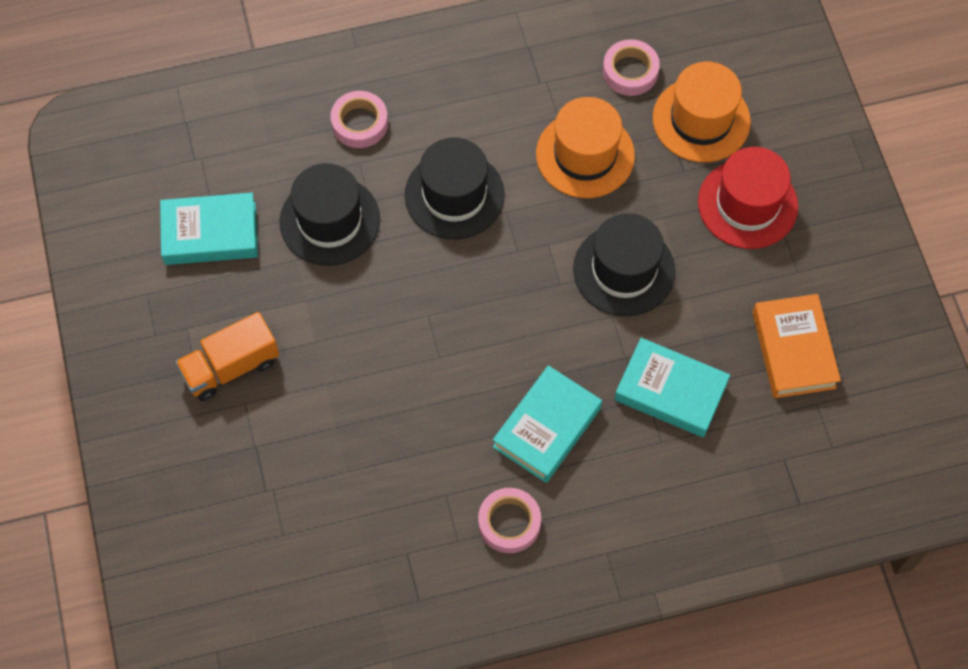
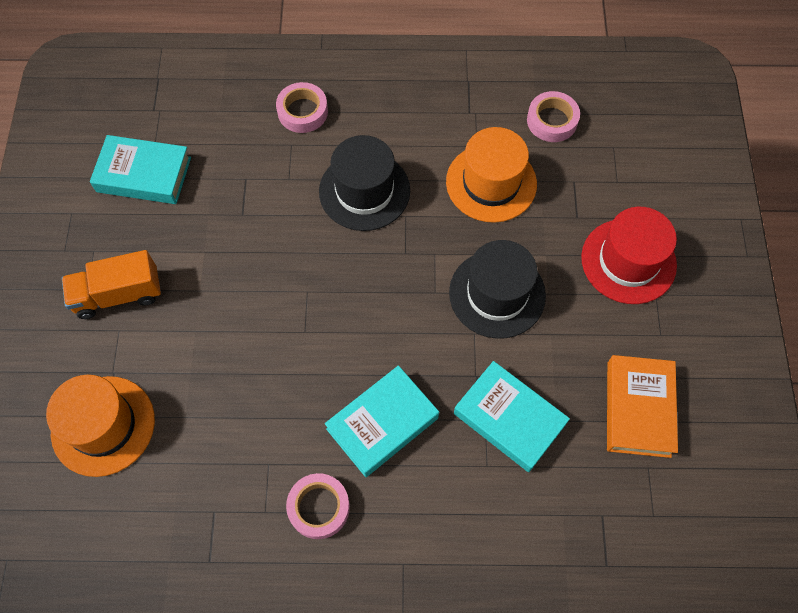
camera: 15 degrees right, 0 degrees up
(330, 220) = (249, 187): black hat -> none
(701, 120) = (605, 176): orange hat -> orange hat (103, 425)

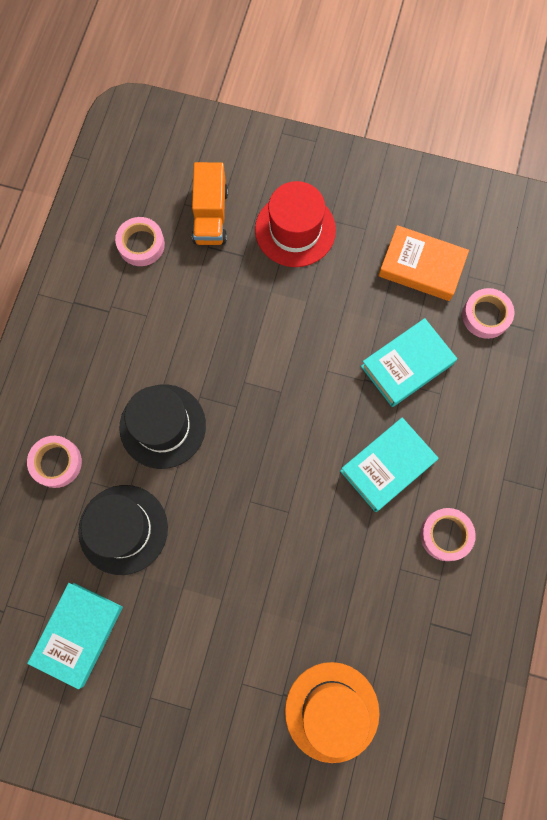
camera: 75 degrees left, 10 degrees up
(118, 294) = (204, 678): orange truck -> orange truck (210, 216)
(382, 423) = (387, 466): turquoise book -> turquoise book turned 75 degrees clockwise
(491, 183) = (188, 314): orange hat -> none
(497, 294) = (296, 342): black hat -> black hat (123, 529)
(604, 500) = (486, 315): none -> pink tape

